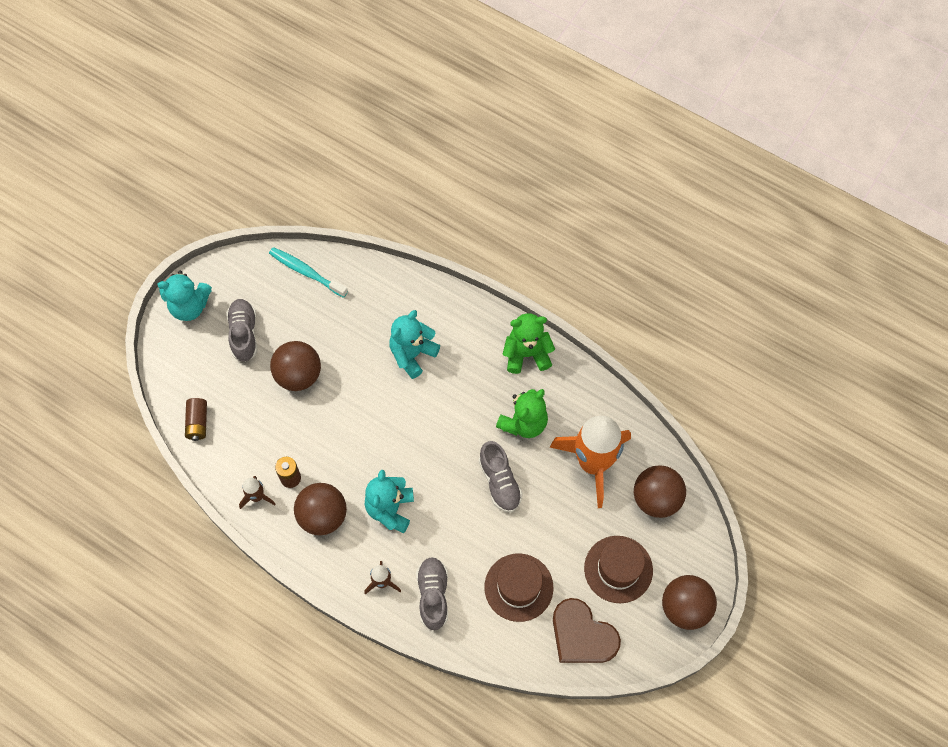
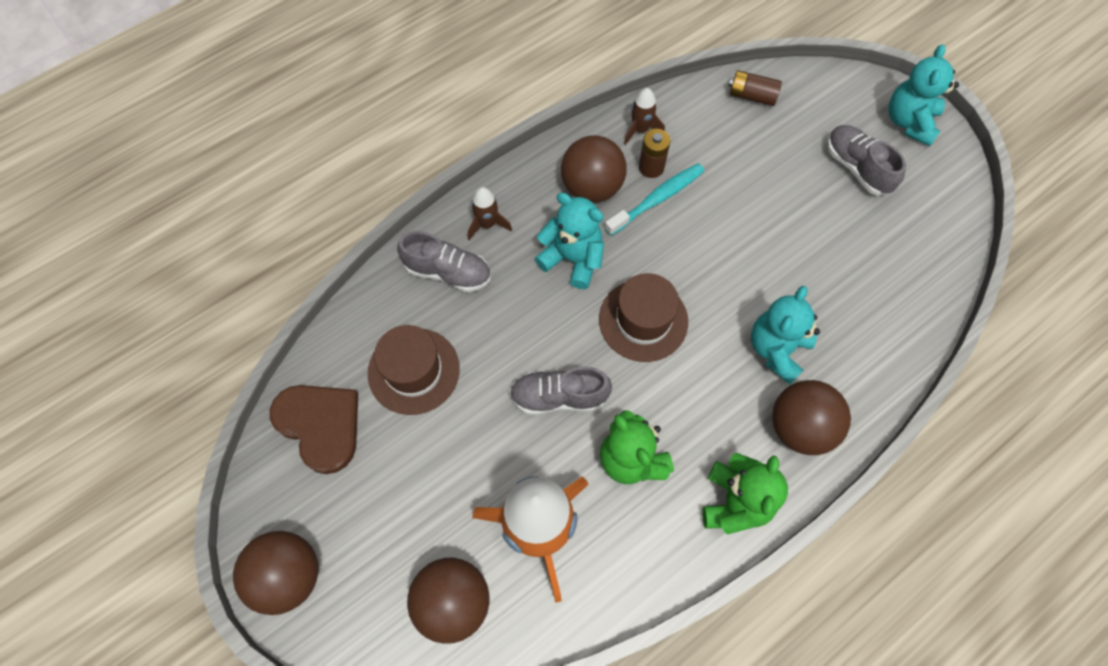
camera: 110 degrees right, 0 degrees up
(244, 334) = (857, 167): grey shoe -> grey shoe turned 135 degrees counterclockwise
(298, 375) = (784, 210): brown ball -> brown ball (800, 427)
(306, 272) = (933, 258): turquoise toothbrush -> turquoise toothbrush (657, 199)
(412, 354) = (777, 349): turquoise teddy bear -> turquoise teddy bear turned 120 degrees counterclockwise
(582, 635) = (320, 425): brown heart -> brown heart turned 75 degrees clockwise
(618, 569) = (380, 505): brown hat -> brown hat (643, 320)

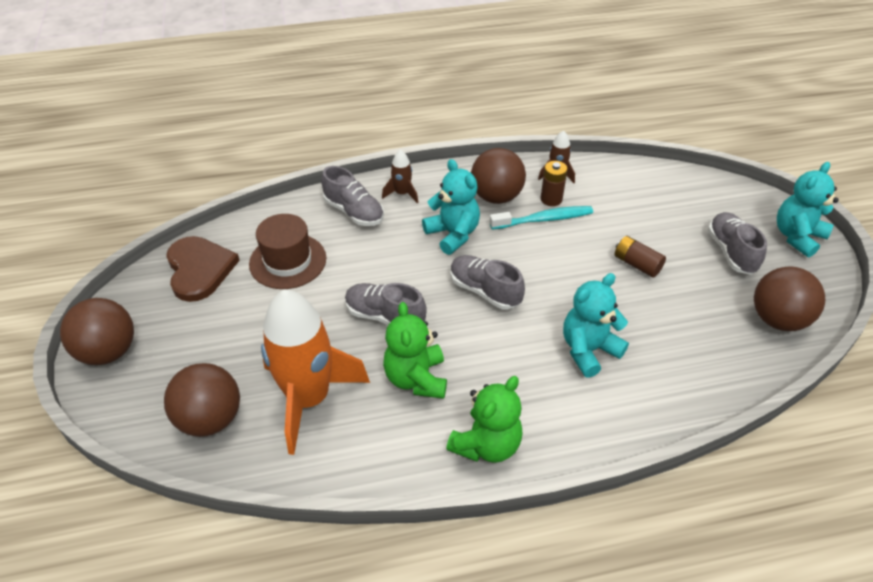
camera: 25 degrees right, 20 degrees down
(643, 320) = (484, 291): brown hat -> grey shoe
(752, 96) = (662, 180): brown battery -> brown battery (637, 264)
(800, 427) = (577, 413): brown ball -> brown ball (777, 319)

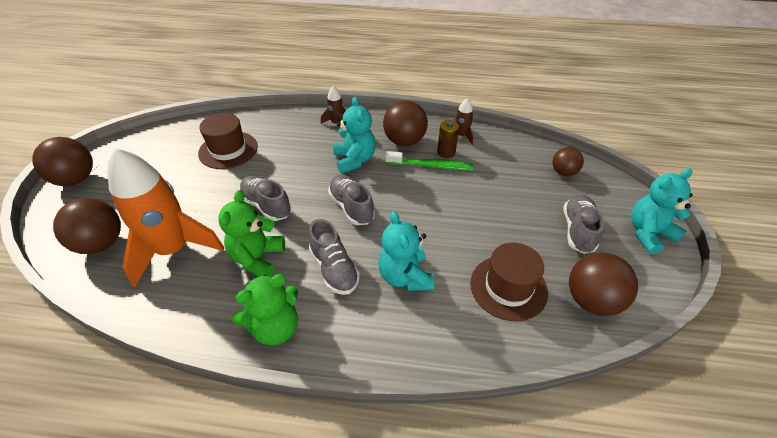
camera: 20 degrees right, 0 degrees up
(199, 269) = (169, 141): brown heart -> none
(354, 212) = (295, 128): grey shoe -> grey shoe (334, 269)
(544, 219) = (431, 166): turquoise toothbrush -> green toothbrush
(588, 350) = (405, 276): turquoise teddy bear -> turquoise teddy bear turned 90 degrees counterclockwise
(637, 264) = (487, 219): brown battery -> none
(686, 191) = (563, 172): none -> brown ball
(695, 330) = (508, 287): none -> brown hat

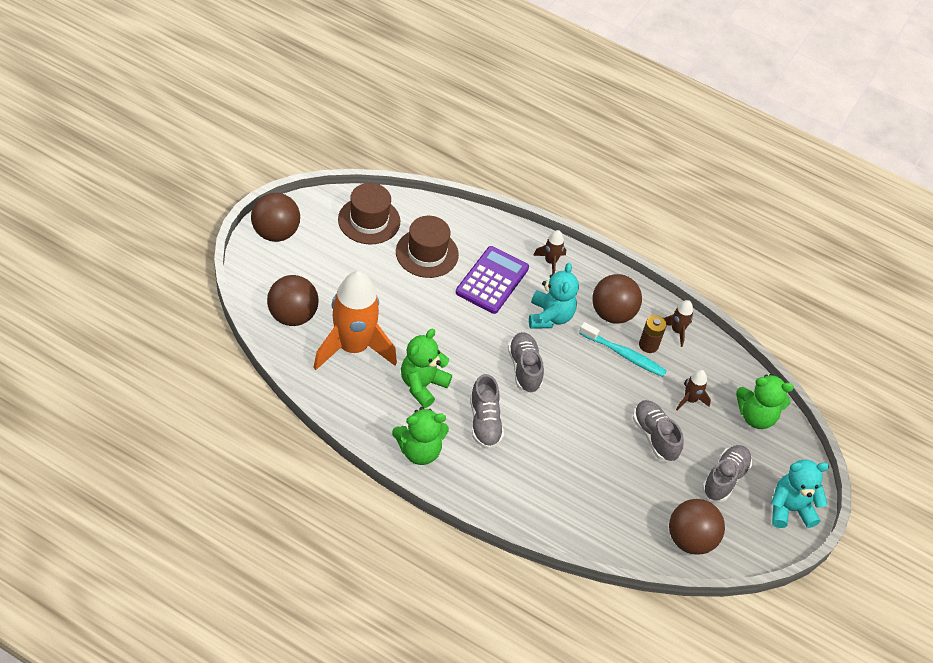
camera: 15 degrees right, 5 degrees up
(266, 205) = (446, 335): grey shoe -> grey shoe (654, 436)
(293, 151) = (492, 280): none -> purple calculator
(405, 276) = (542, 454): turquoise teddy bear -> none
(431, 166) = (624, 355): green toothbrush -> turquoise toothbrush
(505, 179) = (690, 400): none -> brown rocket
(508, 287) = (626, 500): brown hat -> brown hat (369, 220)
(563, 172) = (756, 416): brown ball -> green teddy bear

